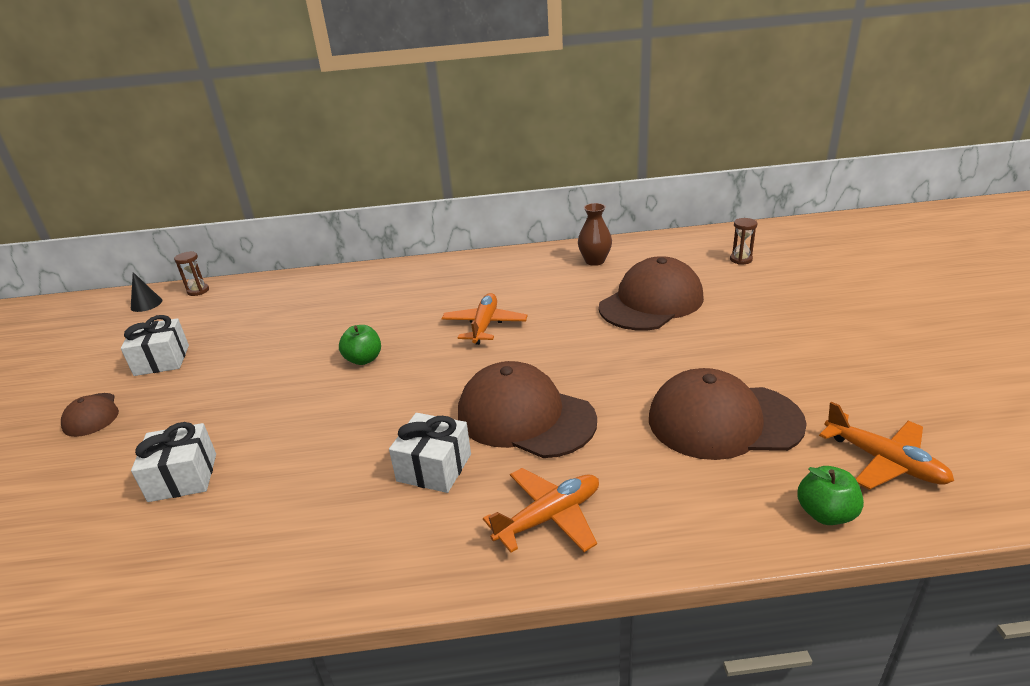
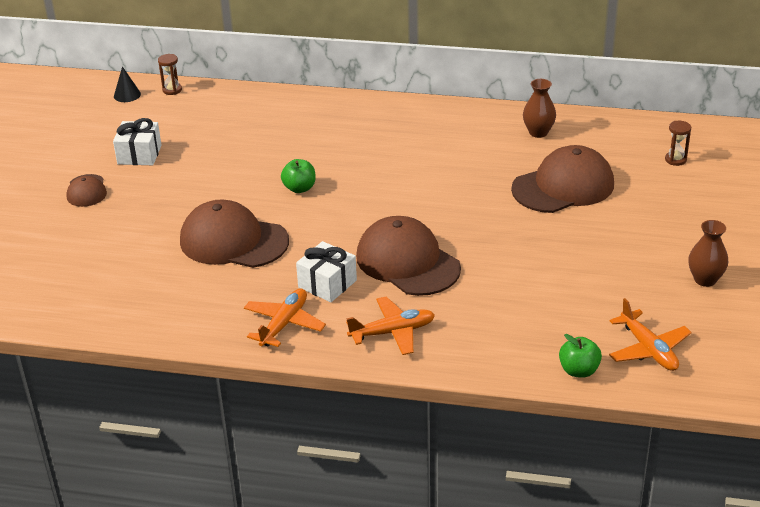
camera: 15 degrees right, 5 degrees up
(183, 477) = (152, 252): white gift -> none
(484, 325) = (409, 178): orange plane -> orange plane (284, 324)
(723, 421) = (554, 297): brown cap -> brown cap (233, 241)
(870, 363) = (705, 279): none -> brown vase

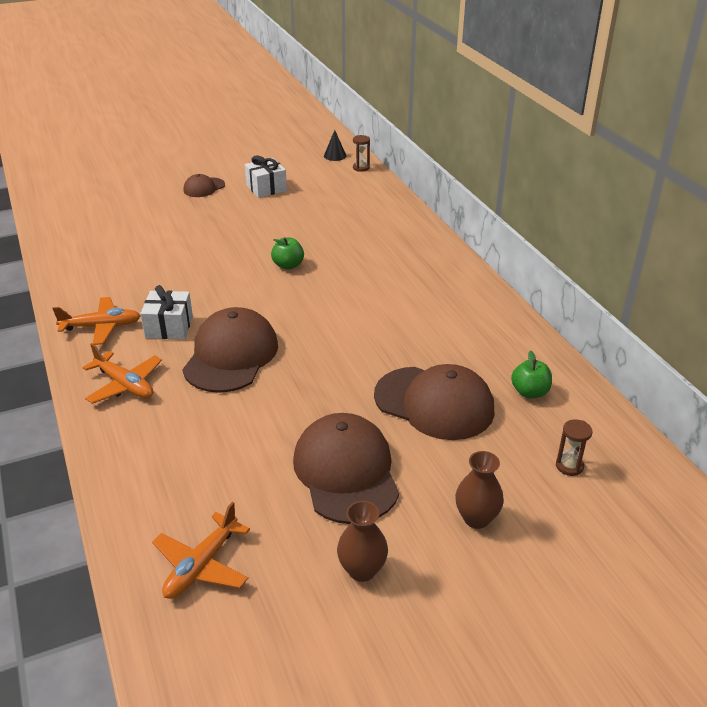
camera: 55 degrees right, 0 degrees up
(233, 241) = (192, 264): brown cap -> brown cap (346, 472)
(538, 132) = (509, 354): brown vase -> brown vase (476, 518)
(579, 370) = (135, 523): green apple -> green apple (530, 392)

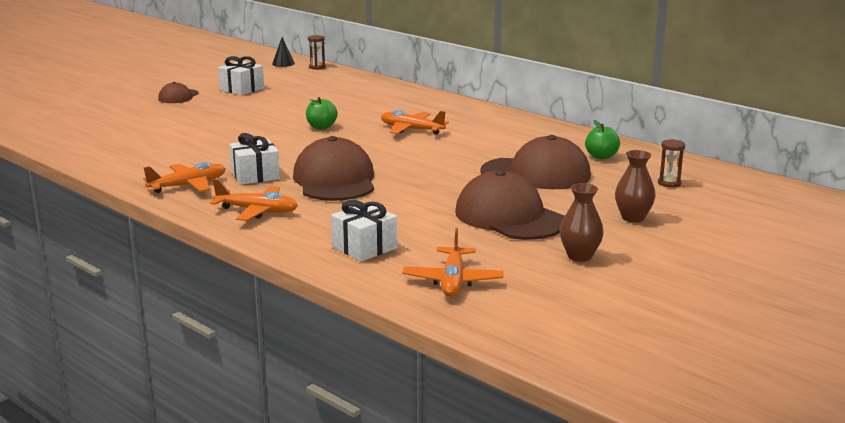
camera: 25 degrees left, 15 degrees down
(168, 476) = (364, 247): none -> white gift
(368, 291) = (411, 130): none -> orange plane

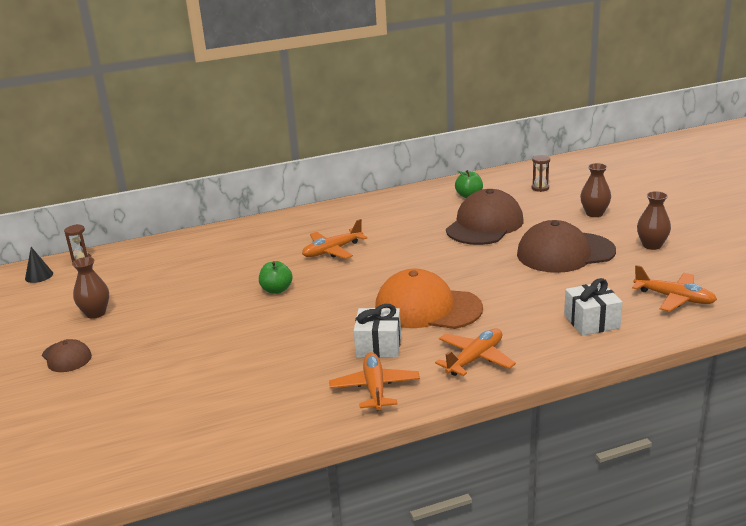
camera: 60 degrees left, 5 degrees up
(242, 89) = (95, 313): white gift -> brown vase
(335, 180) = (427, 308): brown cap -> orange cap

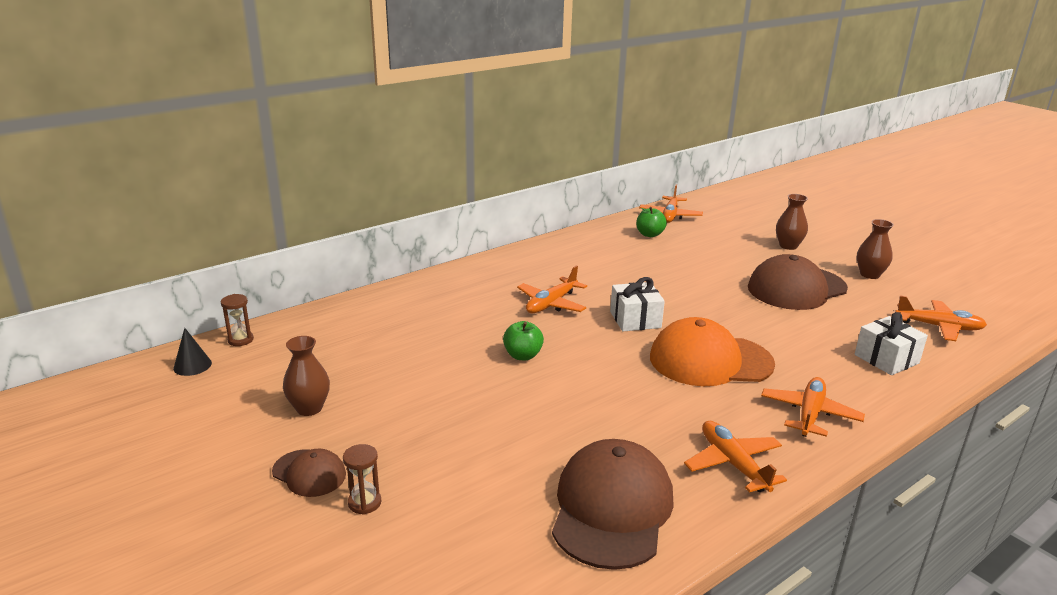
camera: 20 degrees left, 0 degrees up
(378, 346) = (694, 411): white gift -> white gift (635, 319)
(484, 225) = (691, 264): brown cap -> brown cap (612, 508)
(504, 179) = (670, 216): none -> orange plane
(540, 188) = (714, 223): brown hourglass -> brown hourglass (364, 503)

